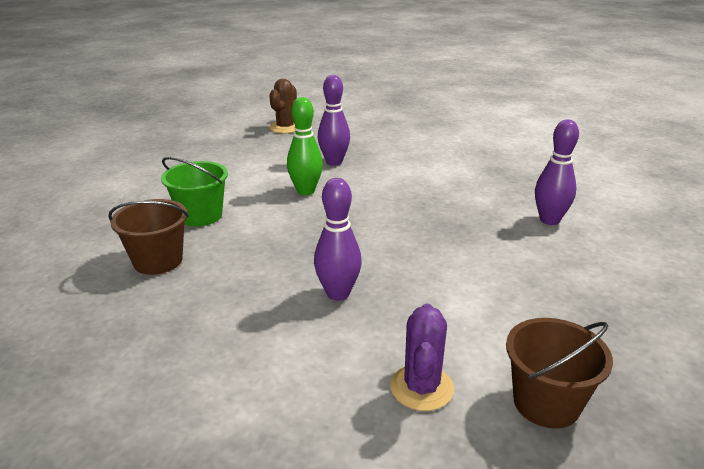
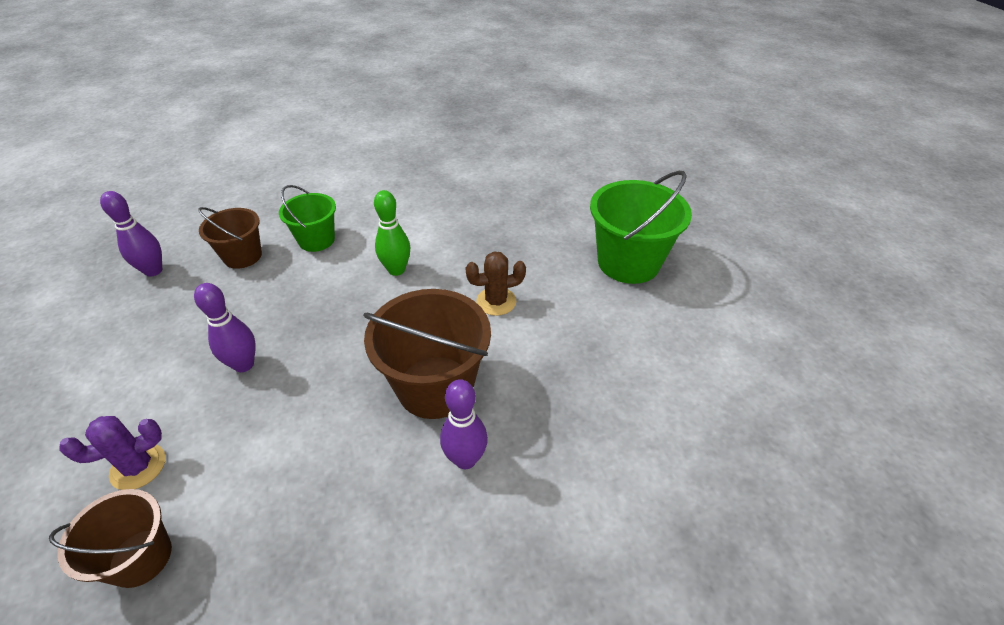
camera: 55 degrees right, 15 degrees up
(285, 127) = (510, 199): brown cactus -> brown cactus (496, 301)
(334, 162) = (466, 259): purple bowling pin -> purple bowling pin (153, 271)
(416, 117) = (628, 262): none -> green bucket
(466, 212) = (435, 387): none -> brown bucket

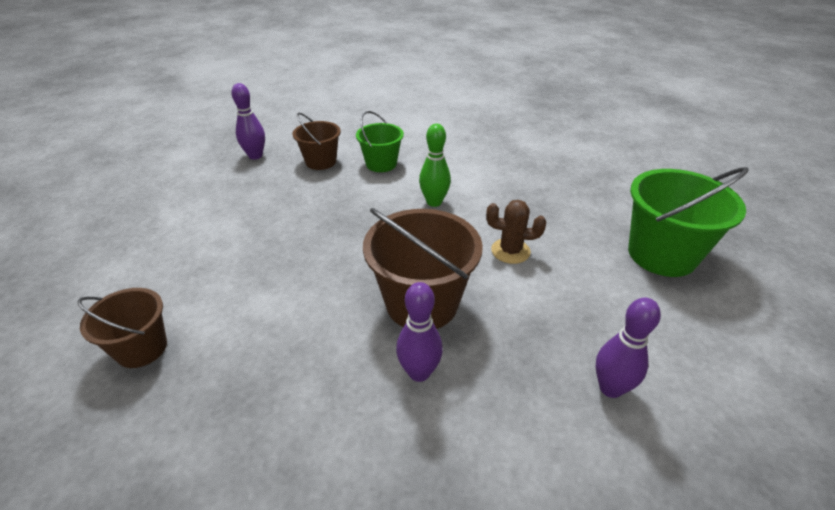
camera: 25 degrees right, 5 degrees down
(138, 467) = (174, 284): purple cactus -> none
(244, 364) = (282, 237): purple bowling pin -> purple bowling pin (610, 388)

